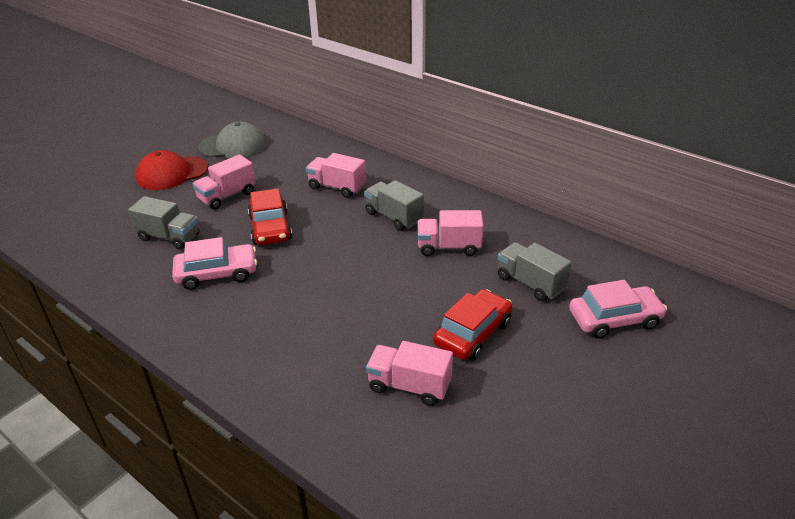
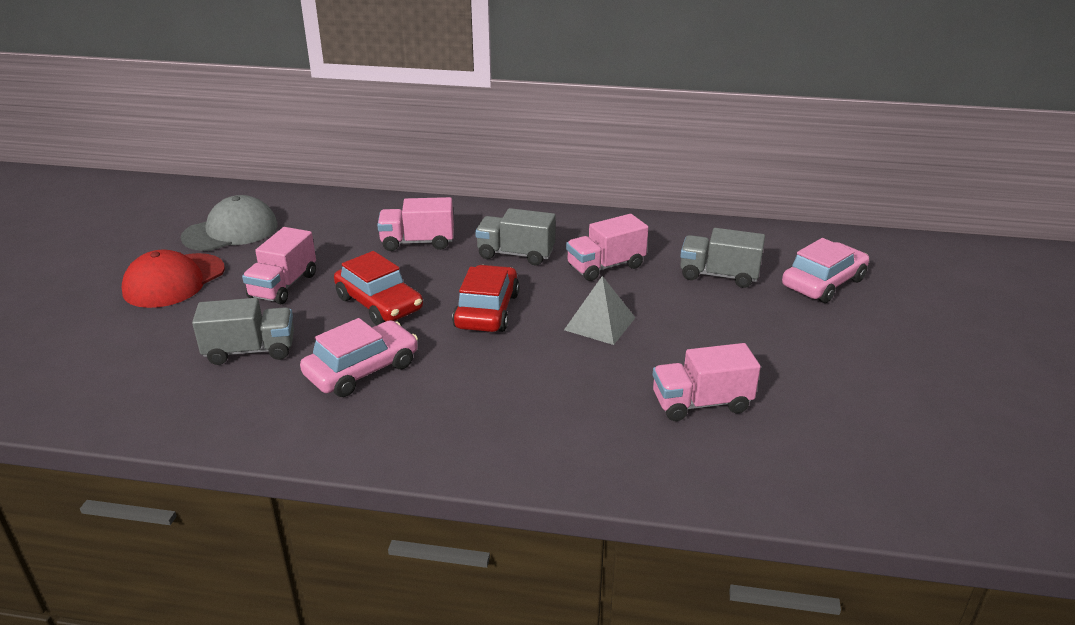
camera: 30 degrees left, 5 degrees down
(399, 293) = (599, 323): none -> grey pyramid
(473, 333) = (711, 336): red car -> red car (487, 310)

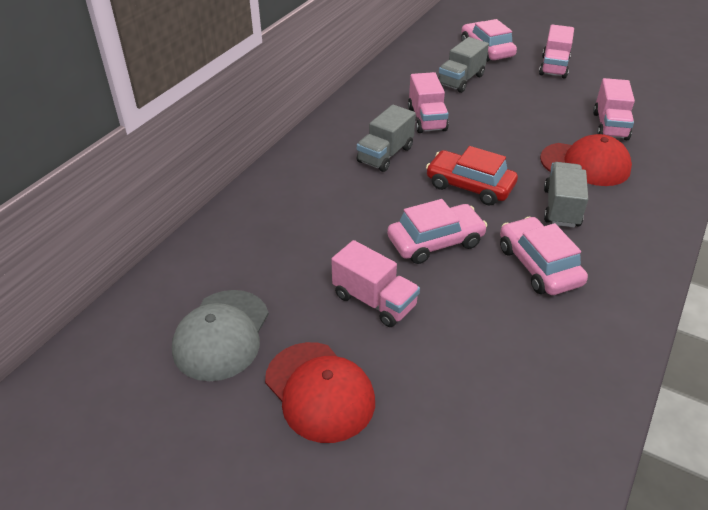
camera: 70 degrees left, 10 degrees up
(231, 231) = (221, 335): grey cap -> grey cap turned 150 degrees counterclockwise
(250, 350) = (489, 334): grey truck -> grey truck (561, 208)
(379, 304) = (435, 241): red car -> pink car
(417, 242) = (333, 203): pink truck -> pink truck (554, 67)
(584, 388) = (585, 164): none -> red cap
(599, 323) = (506, 140): grey pyramid -> none

